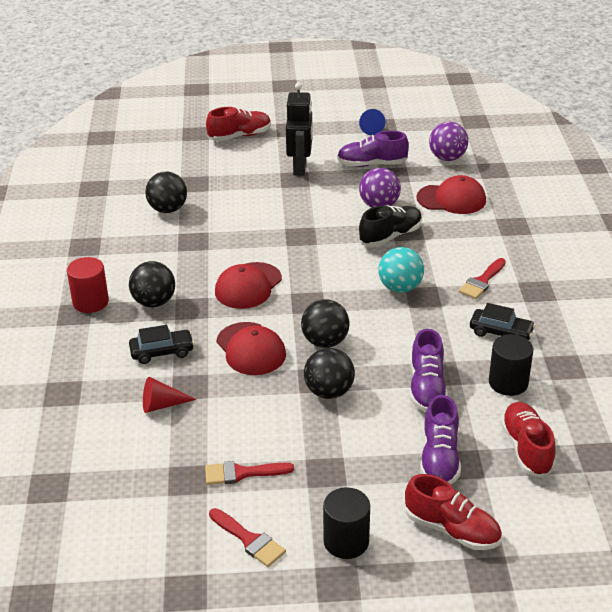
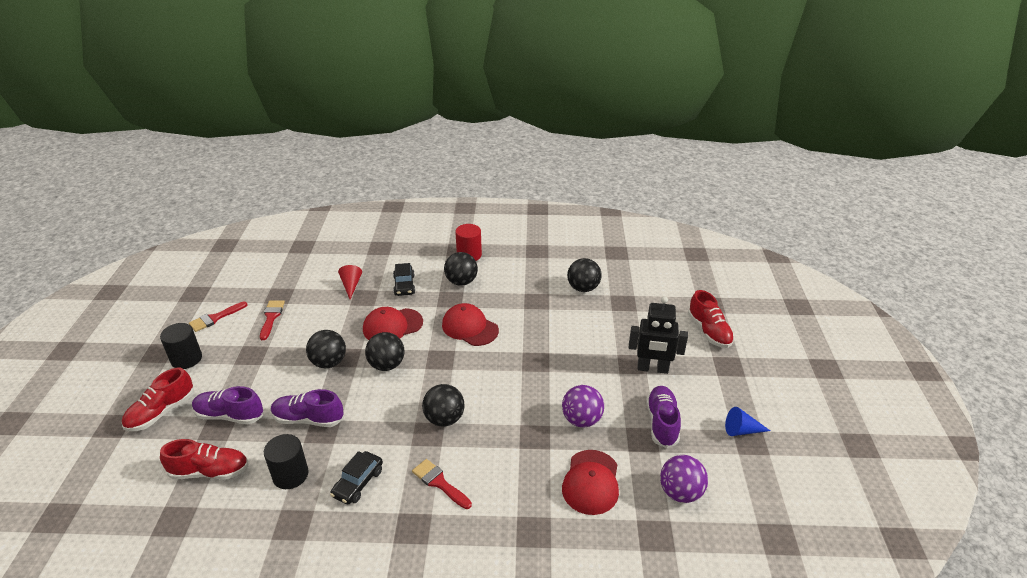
camera: 95 degrees right, 0 degrees up
(390, 236) = (526, 422): black shoe -> none
(400, 288) = (444, 419): turquoise ball -> black ball

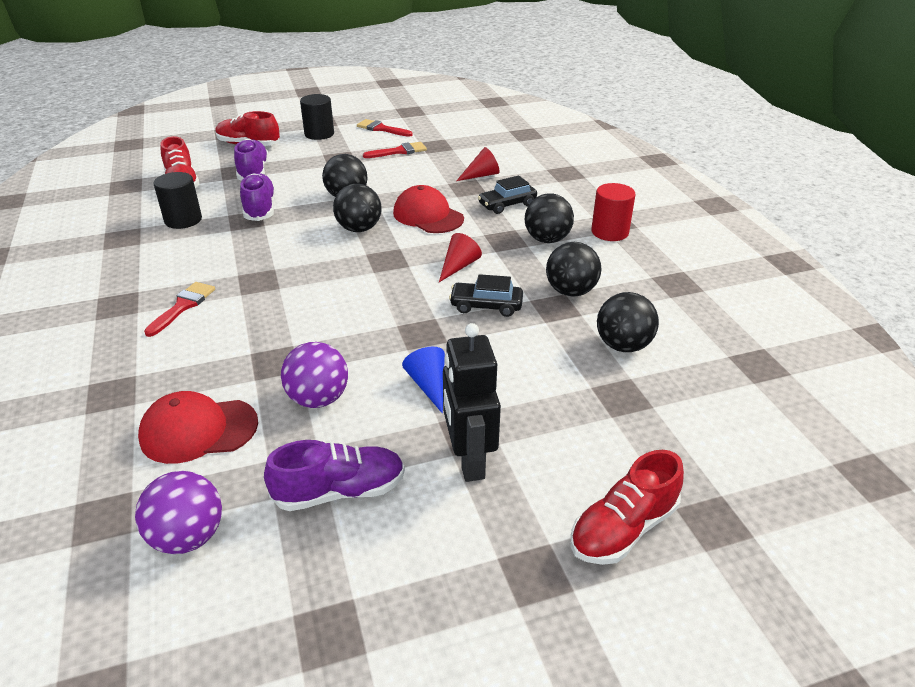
camera: 70 degrees right, 0 degrees up
(358, 483) = (177, 257): black car -> black car (486, 306)
(444, 419) = (284, 286): black ball -> black ball (570, 291)
(469, 327) = (458, 266): red cap -> red cone
(741, 430) = (356, 614): blue cone -> blue cone (429, 385)

